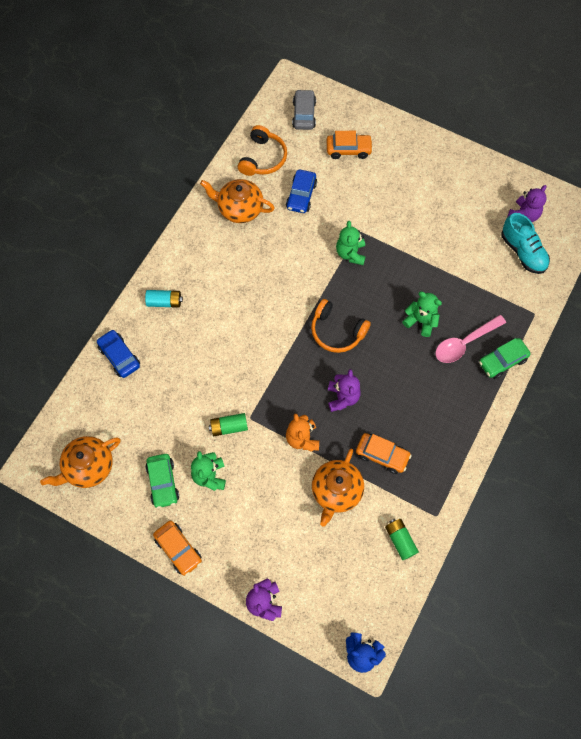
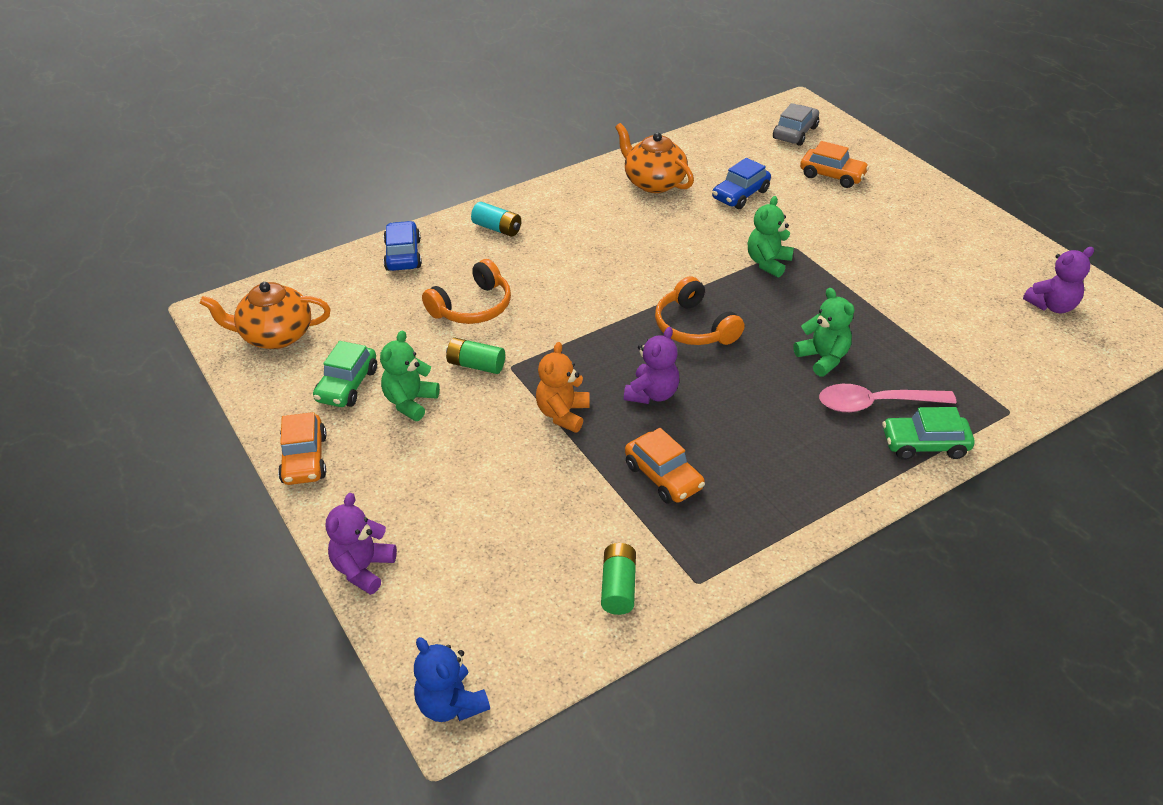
camera: 30 degrees right, 25 degrees down
(263, 158) = (716, 152): orange headphones -> orange headphones (472, 307)
(336, 491) = (566, 488): orange teapot -> none
(523, 252) = (1029, 341): turquoise shoe -> none

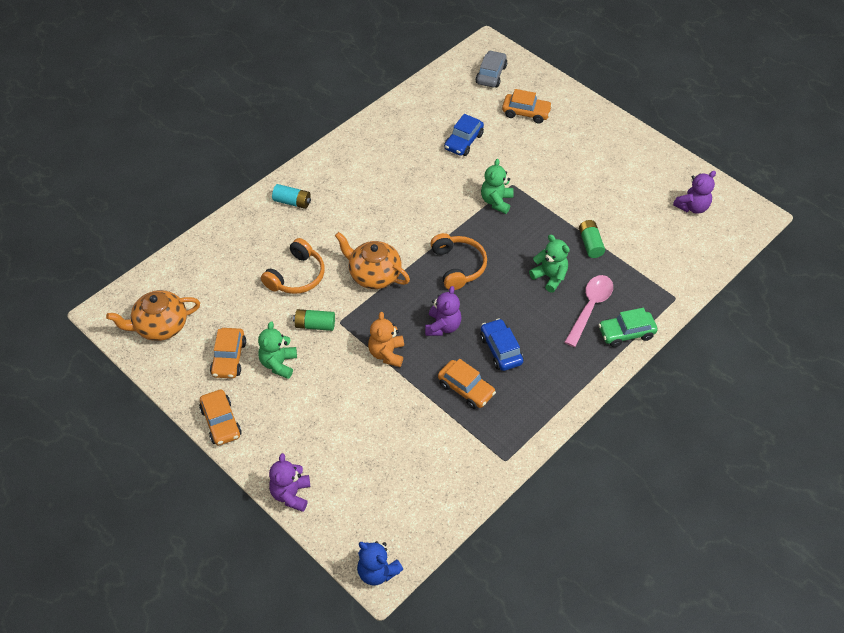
camera: 15 degrees left, 10 degrees up
(347, 385) = (229, 358): green car -> orange car
(403, 255) = (229, 238): blue car -> blue car (501, 350)
(618, 587) = (457, 473): green battery -> green battery (590, 244)
(654, 182) = (397, 140): orange teapot -> orange teapot (374, 275)
(694, 327) = (458, 266): orange headphones -> orange headphones turned 150 degrees counterclockwise
(875, 404) = (590, 307): pink spoon -> pink spoon turned 135 degrees clockwise

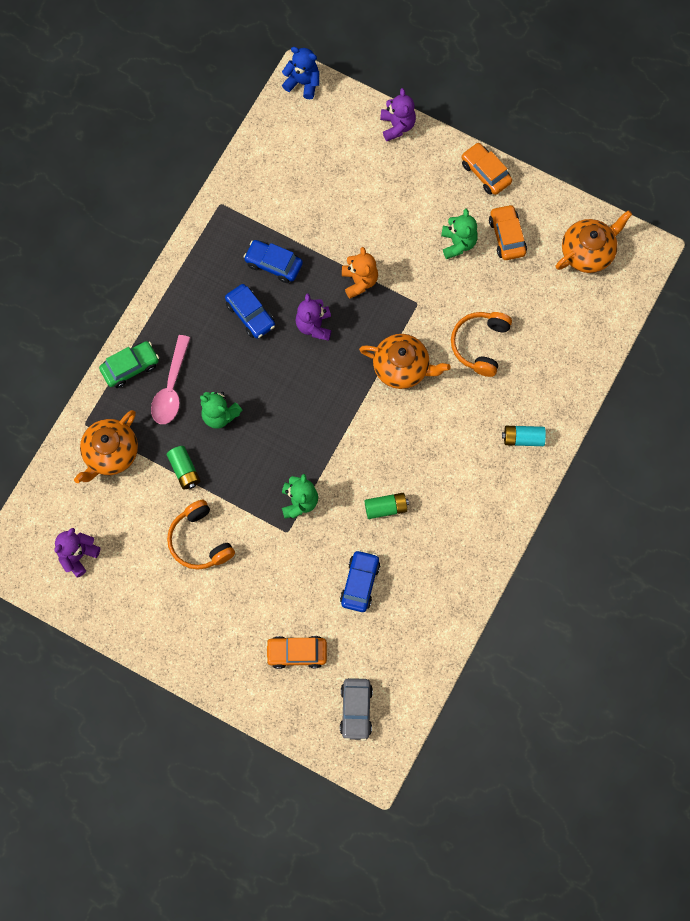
camera: 165 degrees right, 20 degrees up
(315, 325) = (440, 293): green battery -> green battery (386, 508)
(458, 266) = (318, 402): orange headphones -> orange headphones (200, 541)
(466, 389) = (273, 264): orange car -> blue car
(654, 270) = (110, 453): none -> orange teapot

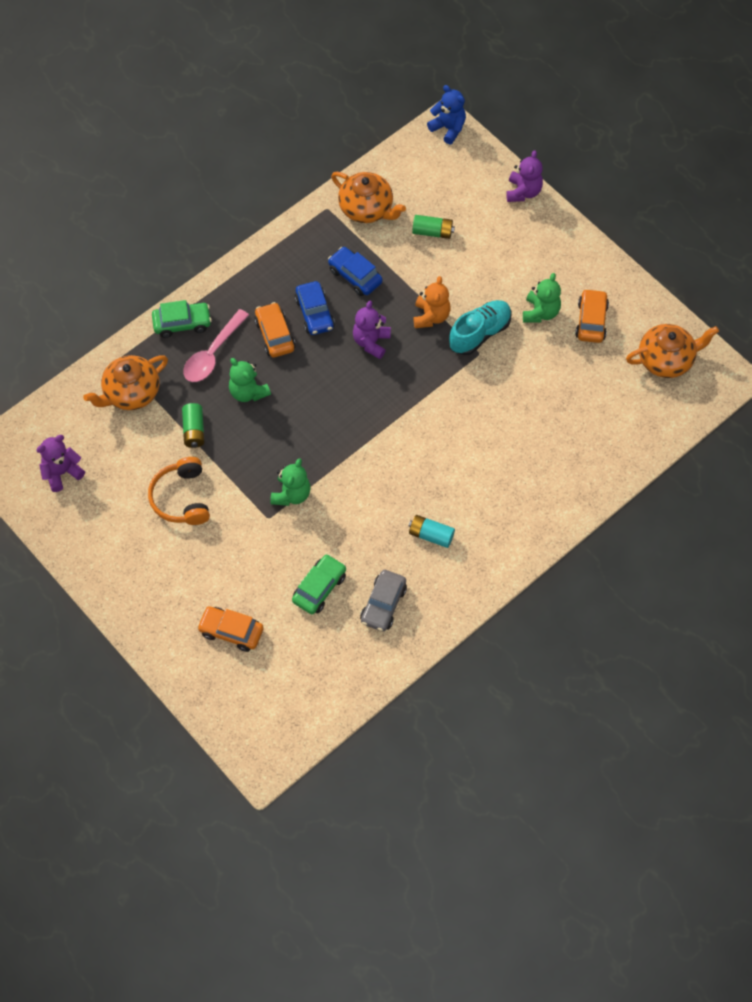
camera: 20 degrees right, 10 degrees down
(356, 710) = (267, 704): grey car -> grey car (383, 604)
(360, 583) = (319, 588): blue car -> green car
(386, 508) = (373, 528): green battery -> green battery (432, 232)
(402, 367) = (441, 406): orange teapot -> orange teapot (367, 209)
(410, 283) = (480, 333): none -> turquoise shoe
(480, 345) = (526, 410): orange headphones -> none
(485, 172) = (593, 258): orange car -> orange car (275, 335)
(523, 438) = (534, 508): turquoise battery -> turquoise battery (431, 535)

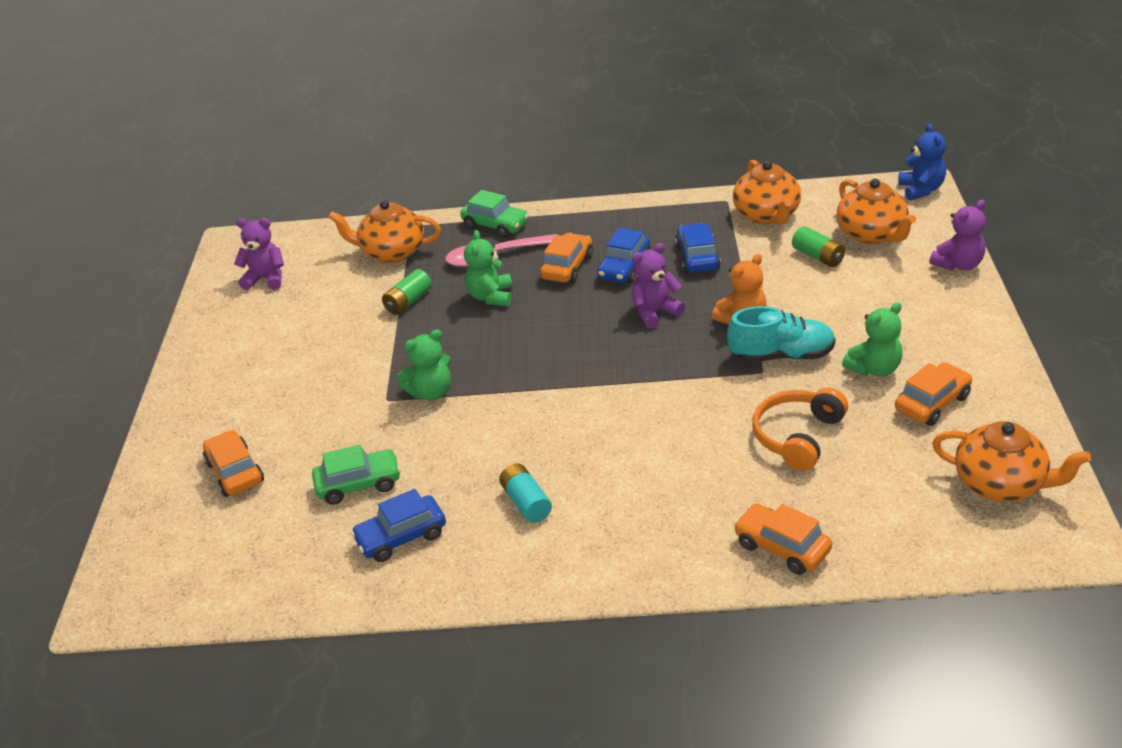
camera: 45 degrees right, 25 degrees down
(181, 498) = (333, 345): orange headphones -> orange headphones (798, 436)
(383, 604) = (401, 537): grey car -> blue car
(450, 191) = (872, 234): none -> orange teapot
(591, 474) = (782, 547): none -> orange car

